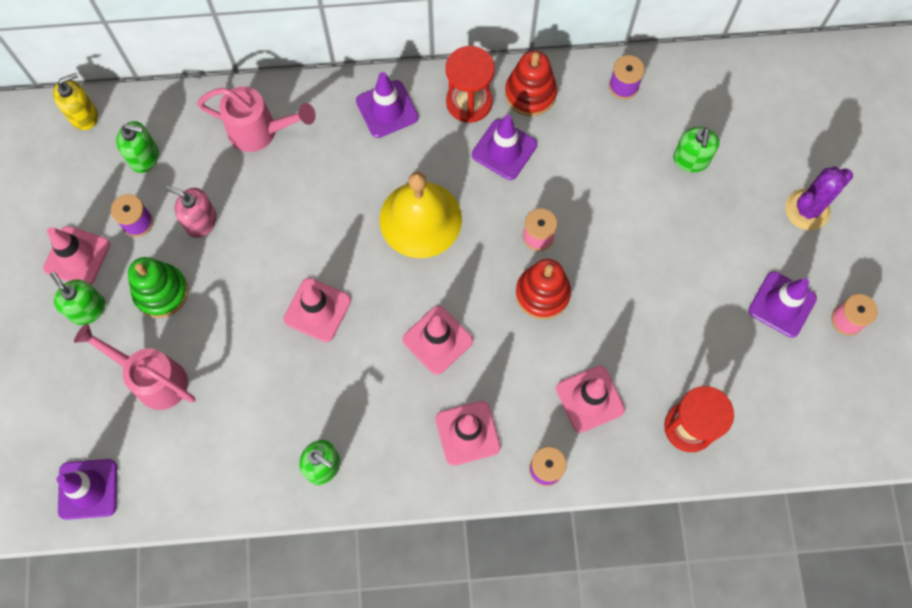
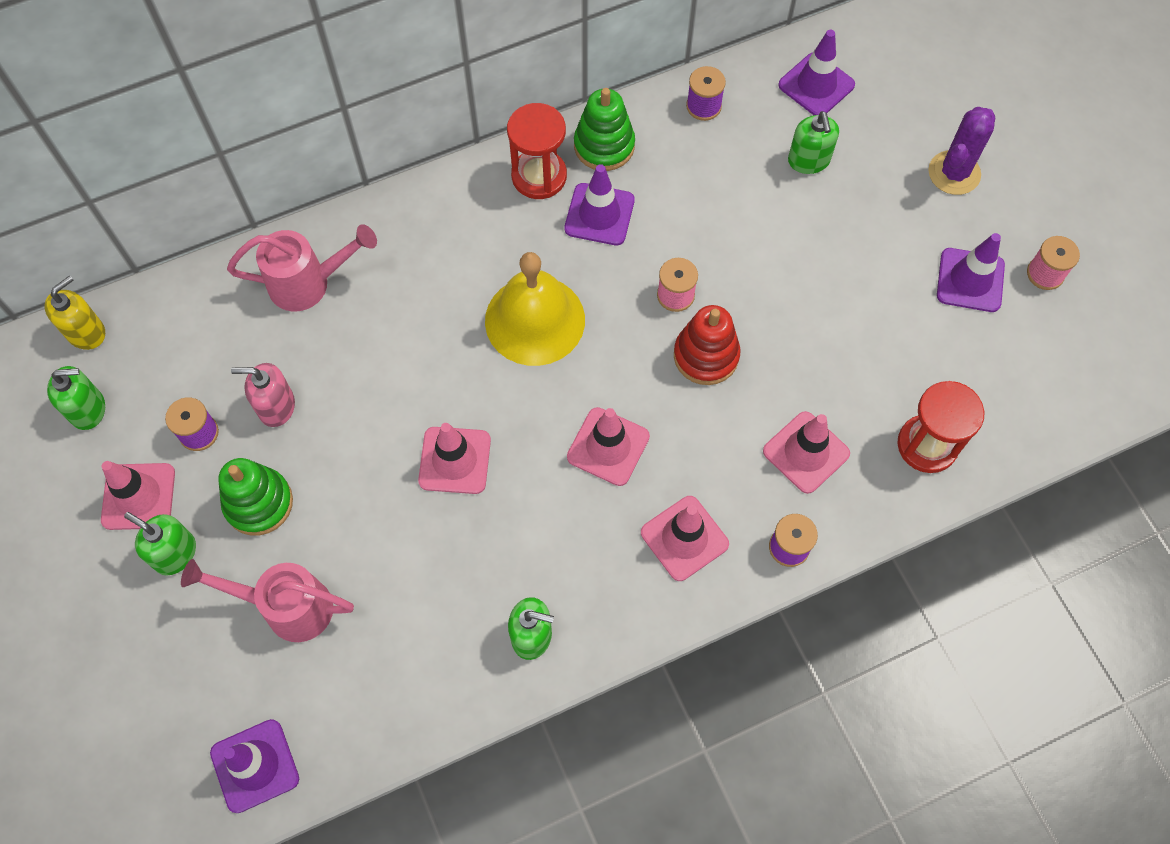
camera: 20 degrees left, 5 degrees down
(144, 157) = (179, 356): green soap dispenser -> green soap dispenser (88, 409)
(387, 109) = (448, 212): purple traffic cone -> purple traffic cone (816, 85)
(530, 93) = (604, 146): red stacking toy -> green stacking toy

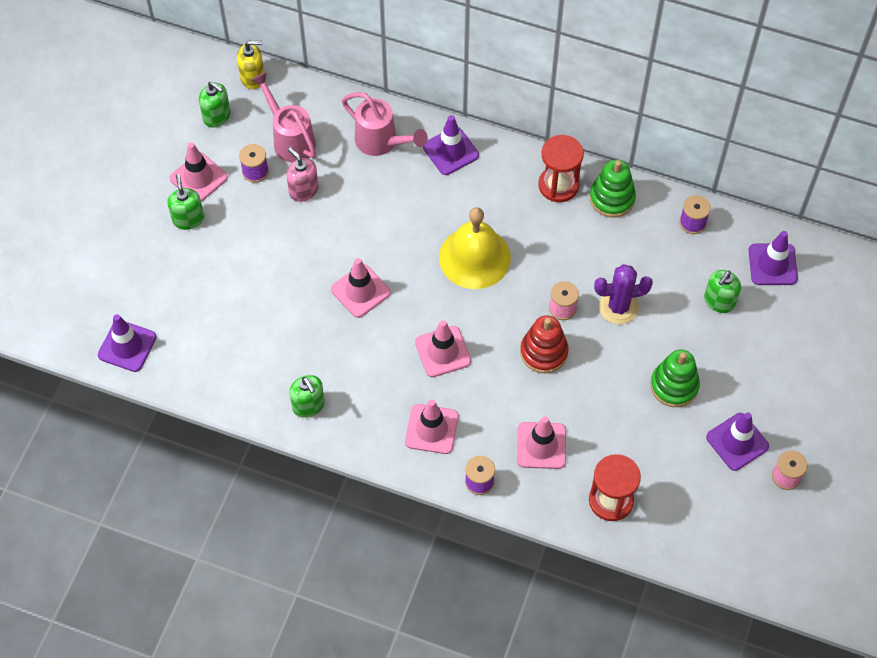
camera: 45 degrees right, 5 degrees down
(258, 503) = (248, 229): green stacking toy -> green stacking toy (674, 386)
(287, 607) = (212, 289): pink watering can -> pink watering can (290, 139)
(599, 214) = (568, 232): purple traffic cone -> purple traffic cone (450, 151)
(954, 173) = (797, 379): purple cactus -> purple cactus (618, 307)

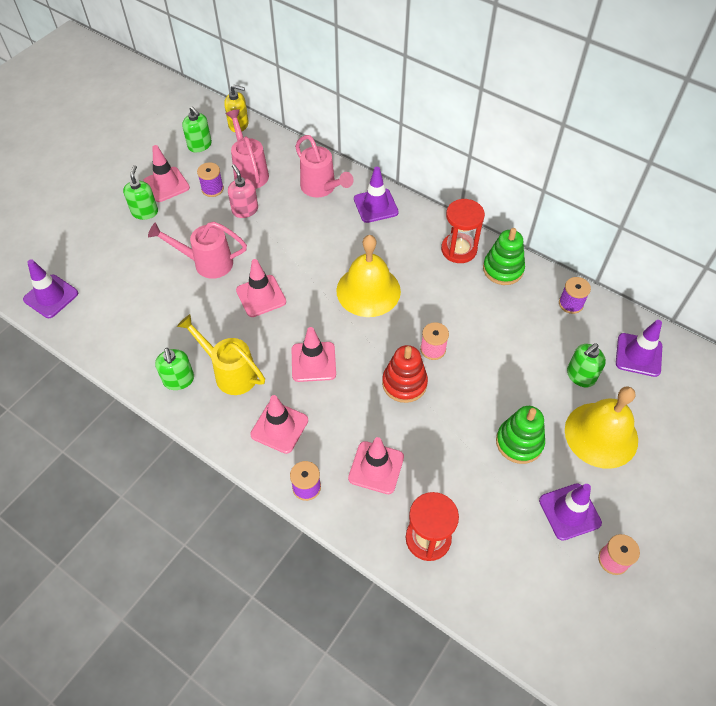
camera: 15 degrees right, 5 degrees down
(285, 266) = (206, 263): none -> pink watering can
(359, 384) = (230, 372): none -> yellow watering can
(618, 307) = (484, 360): purple cactus -> none
(751, 358) = (601, 434): none -> yellow bell

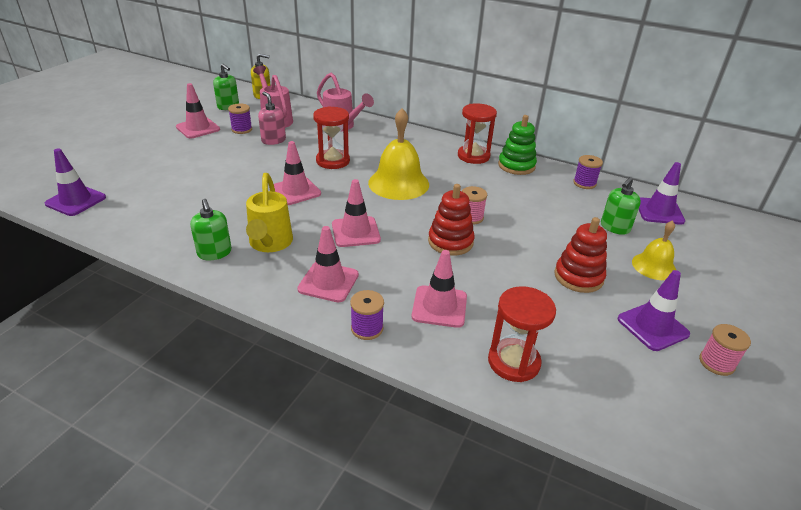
camera: 10 degrees left, 20 degrees down
(145, 212) = (177, 144): green soap dispenser -> none
(206, 263) = (239, 172): pink watering can -> none
(230, 372) = (270, 244): yellow watering can -> yellow watering can turned 120 degrees counterclockwise
(304, 249) = (333, 161): none -> red hourglass
(375, 206) = (392, 134): purple traffic cone -> none
(519, 442) = (578, 277): green stacking toy -> red stacking toy
(601, 434) = (654, 266): yellow bell -> yellow bell, size x0.59

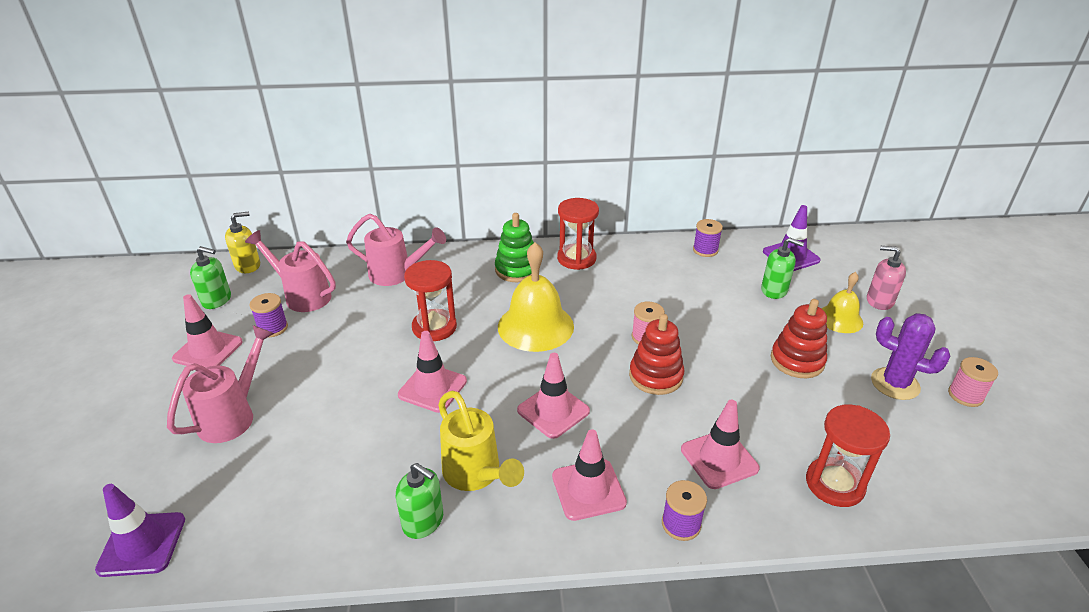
camera: 30 degrees left, 0 degrees up
(177, 162) = (233, 415): none -> pink watering can
(273, 140) = (332, 327): pink soap dispenser -> pink soap dispenser (879, 301)
(516, 166) = (628, 254): green stacking toy -> green stacking toy (517, 270)
(615, 227) = (774, 290): green soap dispenser -> green soap dispenser turned 75 degrees counterclockwise
(652, 326) = (895, 384): purple traffic cone -> purple cactus

